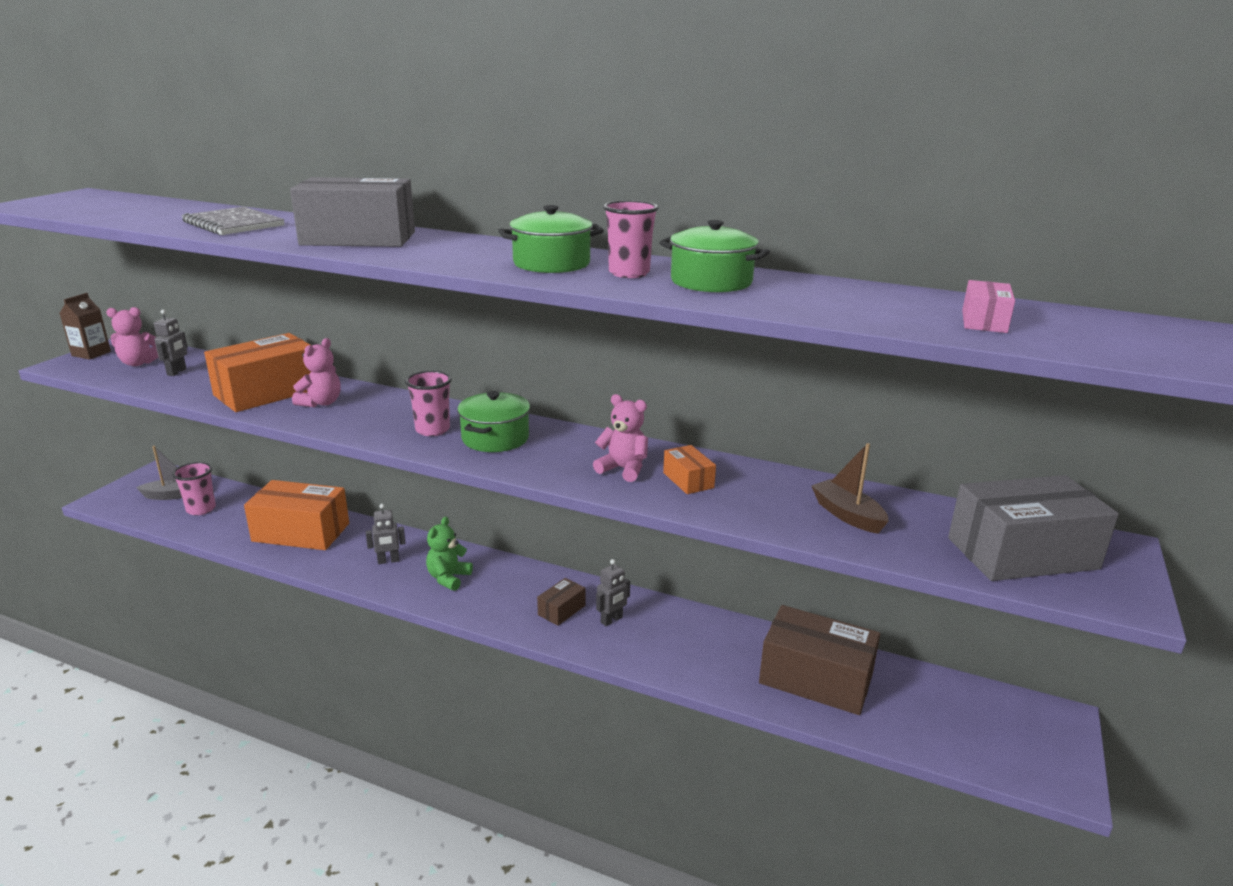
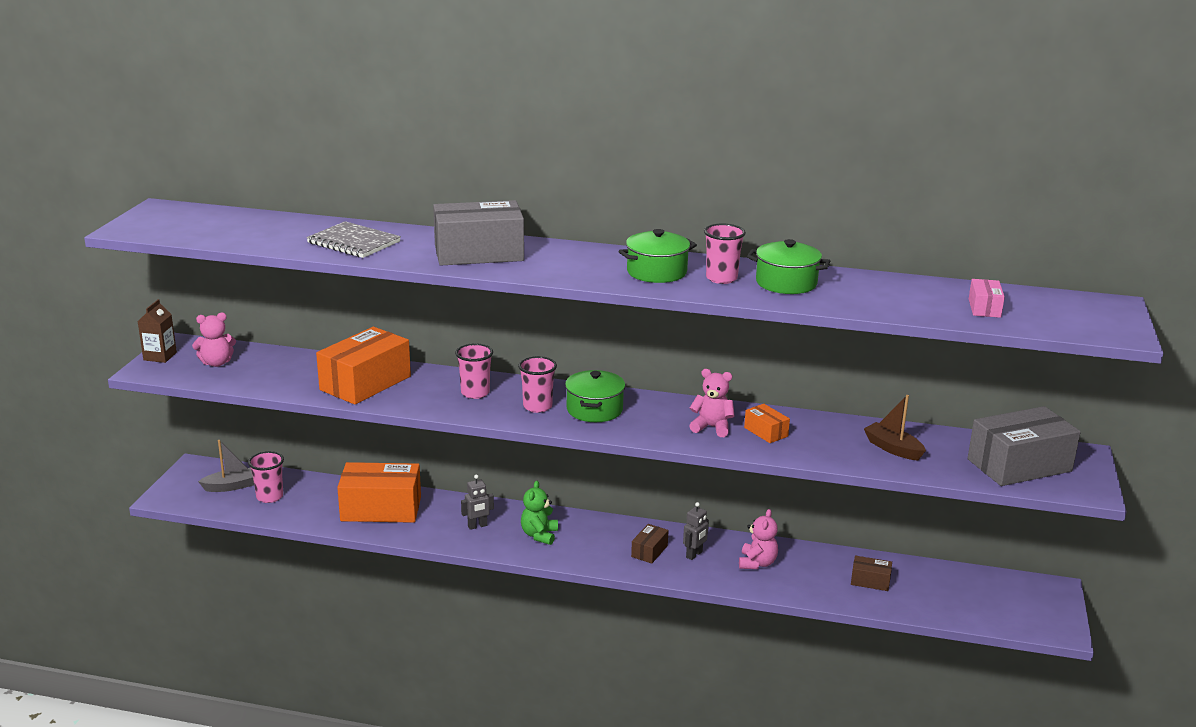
camera: 10 degrees left, 0 degrees up
(177, 372) = (263, 369): grey robot -> none
(321, 403) = (422, 389): pink teddy bear -> pink teddy bear (757, 563)
(375, 410) = (475, 393): none -> pink cup
(815, 679) = (870, 581): brown box -> brown box, size x0.46

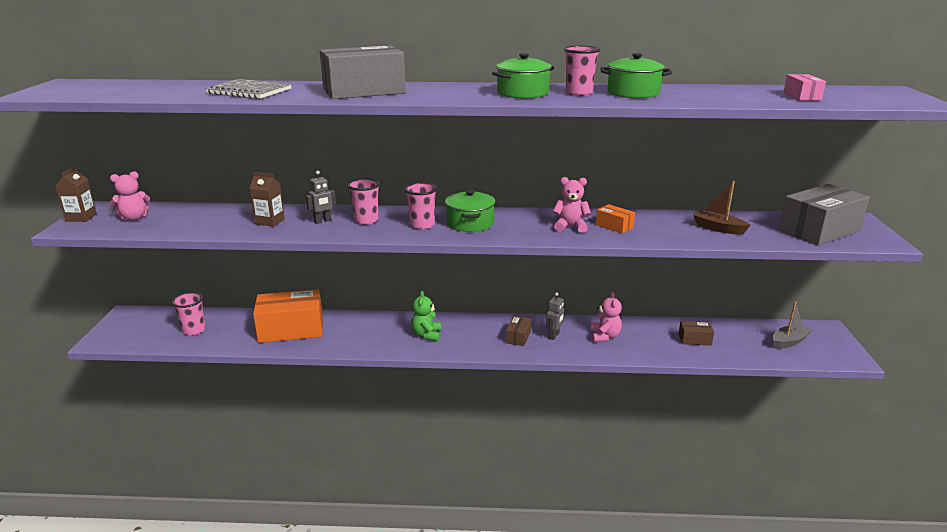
camera: 10 degrees left, 0 degrees up
(232, 486) = (159, 325): grey boat -> grey boat (789, 342)
(365, 383) = (270, 221): orange box -> brown carton
(477, 526) = (374, 334): grey robot -> grey robot (323, 221)

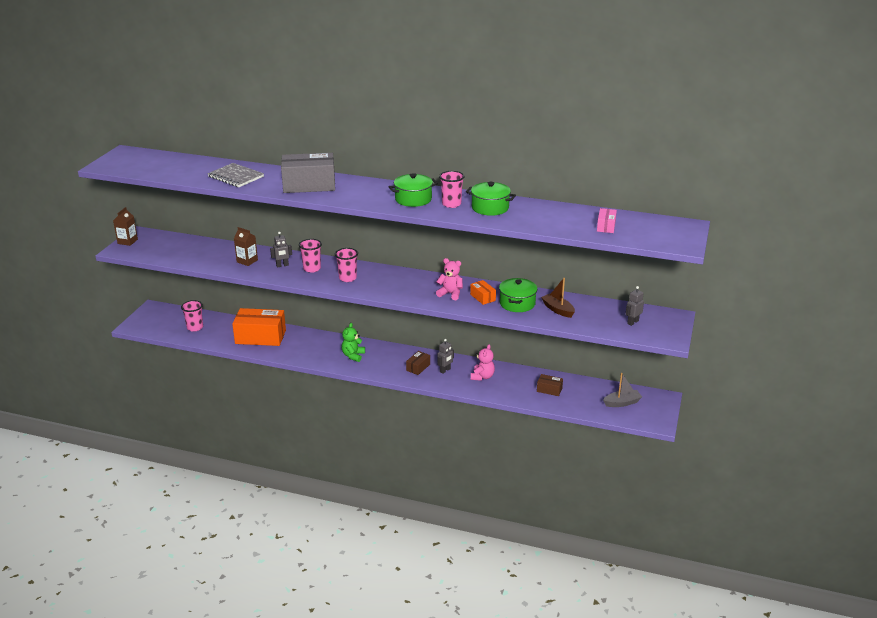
camera: 15 degrees right, 5 degrees up
(134, 218) = (160, 246): pink teddy bear -> none
(470, 223) = (382, 281): green pot -> green pot (517, 303)
(819, 230) = (632, 322): grey box -> grey robot

